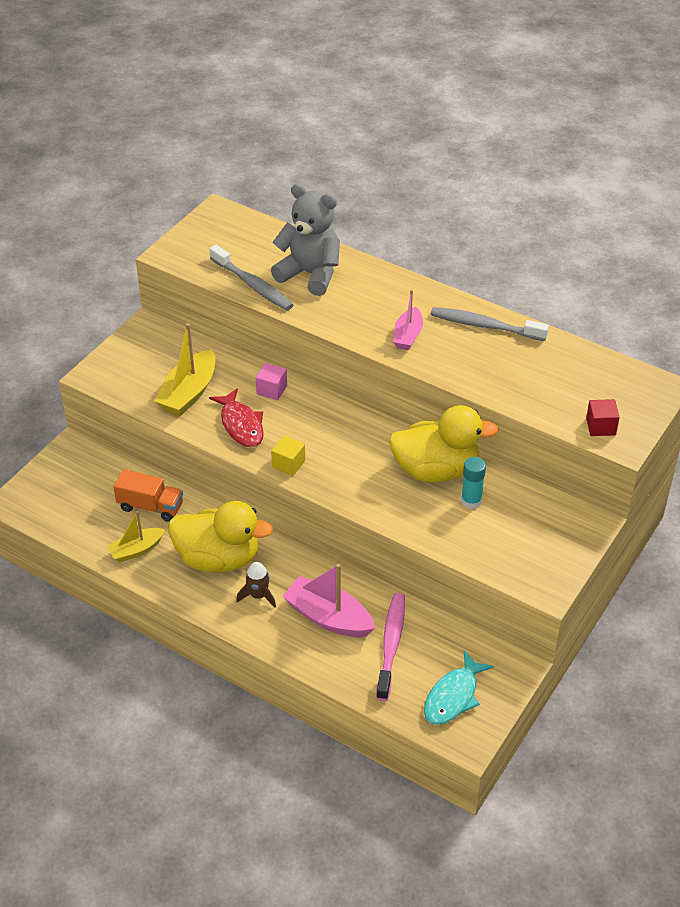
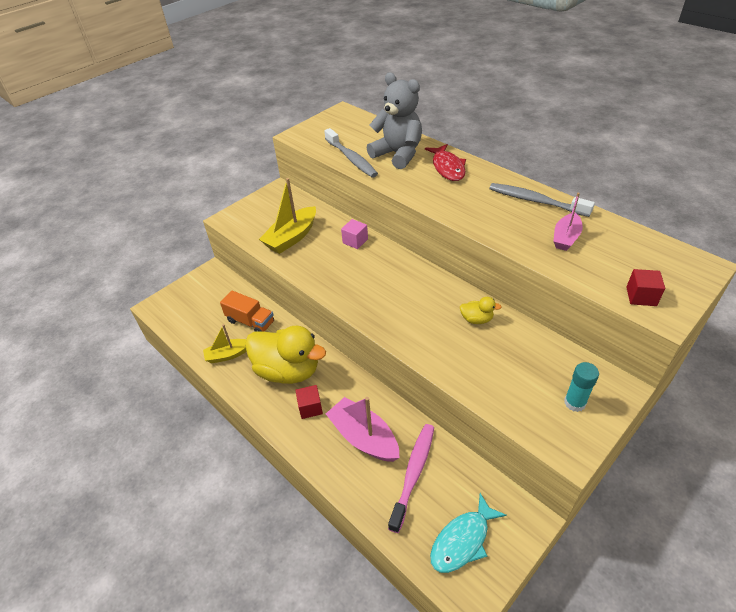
camera: 15 degrees right, 0 degrees up
(241, 425) = (323, 265): red fish -> red fish (447, 168)
(258, 595) = (310, 408): brown rocket -> red cube
(288, 464) = (352, 300): yellow cube -> none
(407, 336) = (467, 203): pink boat -> pink boat (565, 238)
(436, 470) = (476, 319): yellow duck -> yellow duck, size x0.43
(471, 501) = (504, 351): turquoise glue stick -> turquoise glue stick (574, 403)

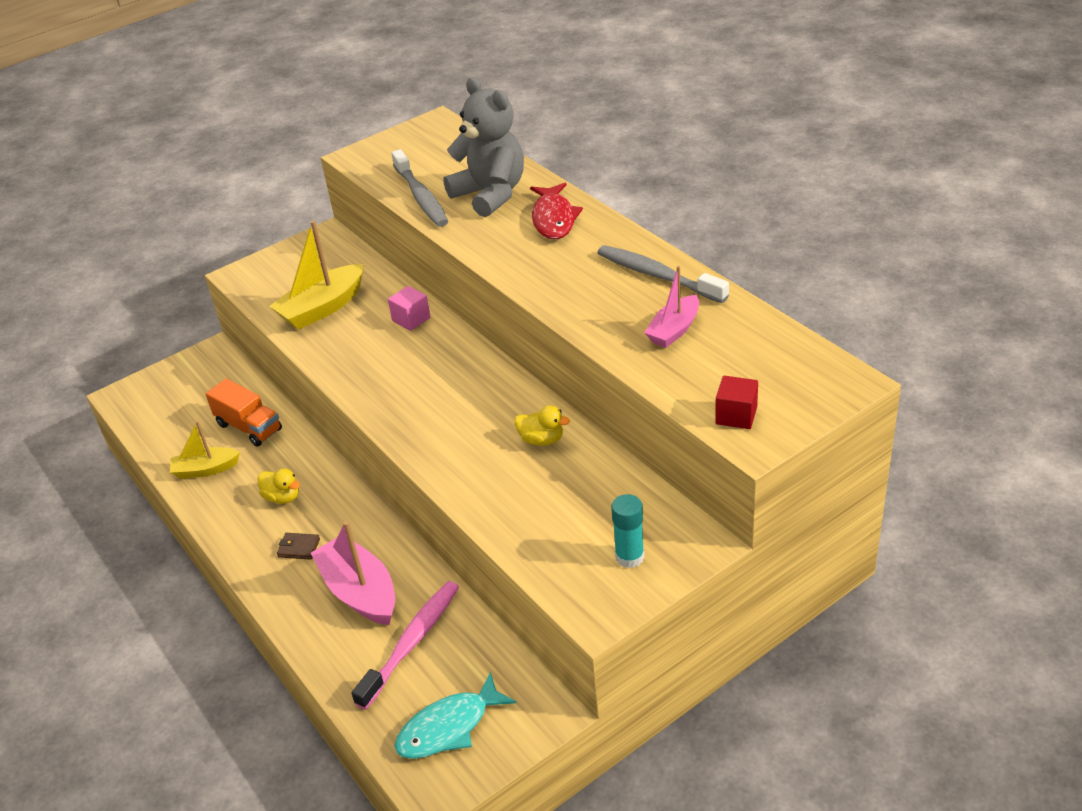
camera: 10 degrees right, 5 degrees down
(288, 370) = (282, 497): yellow duck -> yellow duck, size x0.43
(310, 408) = (299, 548): red cube -> brown wallet

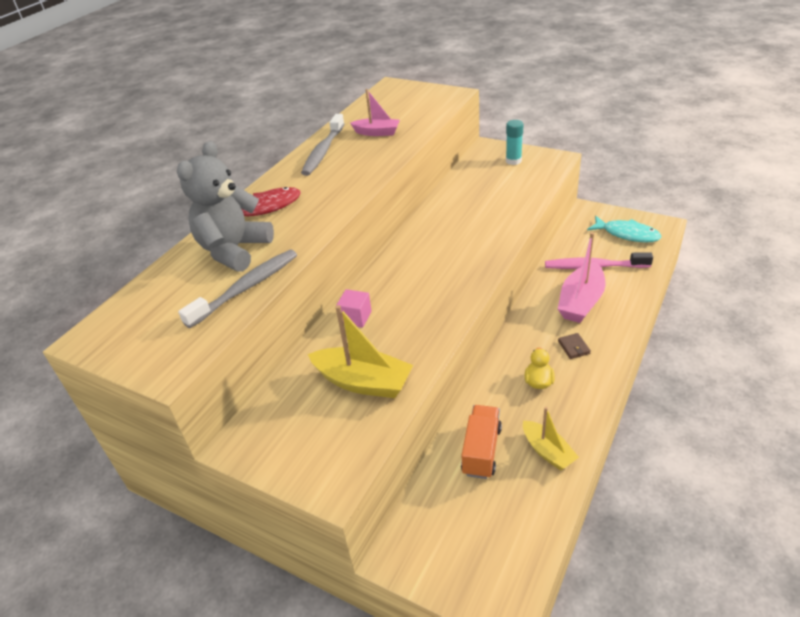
camera: 115 degrees left, 0 degrees up
(542, 439) = (450, 212): yellow duck -> none
(736, 415) = (438, 101): red cube -> none

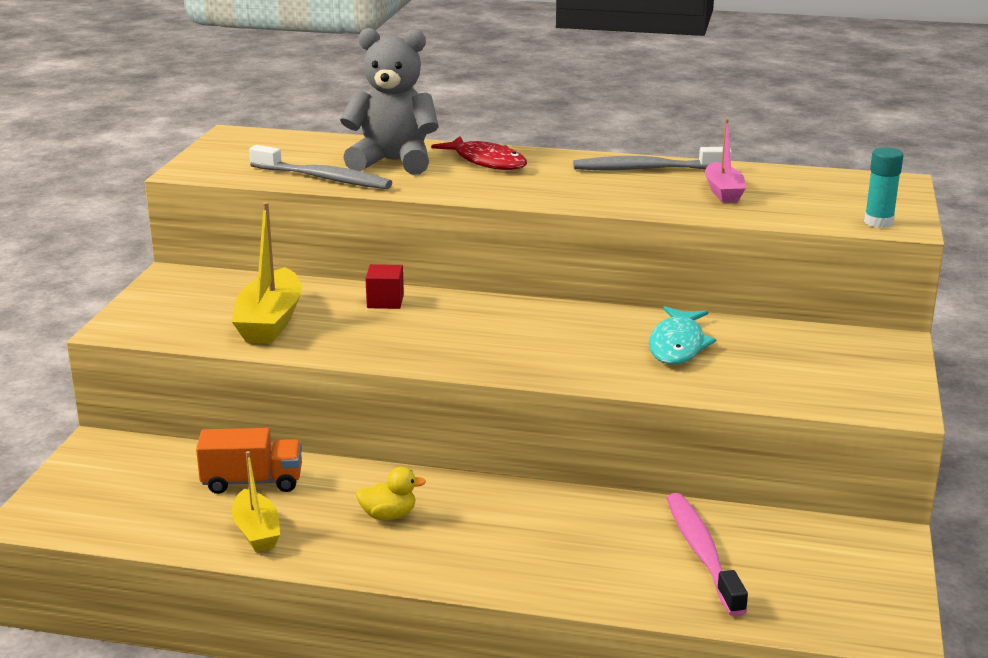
camera: 70 degrees right, 15 degrees down
(355, 317) = (385, 301): pink cube -> red cube
(513, 161) = (859, 369): turquoise glue stick -> turquoise glue stick (878, 222)
(547, 451) = (256, 531): yellow boat -> yellow boat turned 60 degrees counterclockwise
(573, 347) = (473, 542): brown wallet -> none
(581, 302) = (592, 543): pink boat -> none
(627, 234) = (832, 588): turquoise fish -> turquoise fish (677, 345)

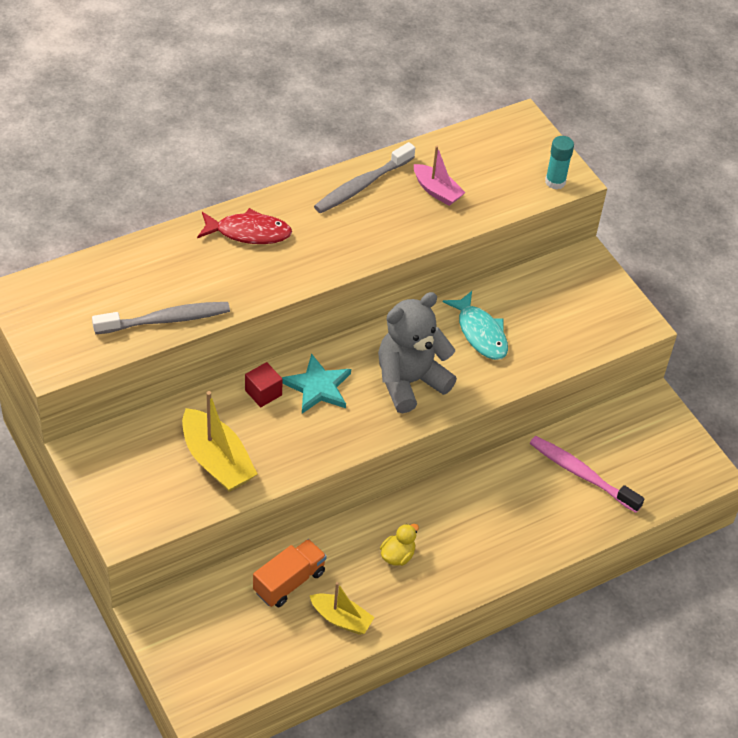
camera: 45 degrees left, 25 degrees up
(393, 162) = (186, 269): grey teddy bear -> grey teddy bear (409, 382)
(443, 316) = (318, 387): none -> turquoise star

